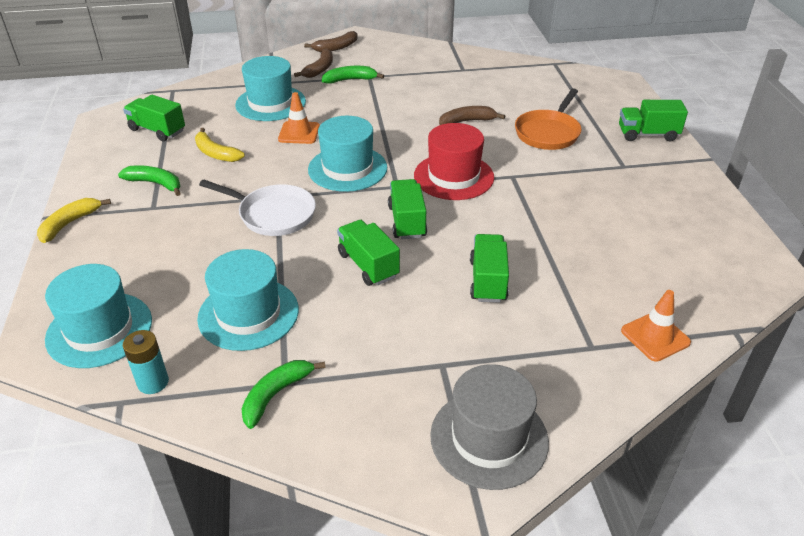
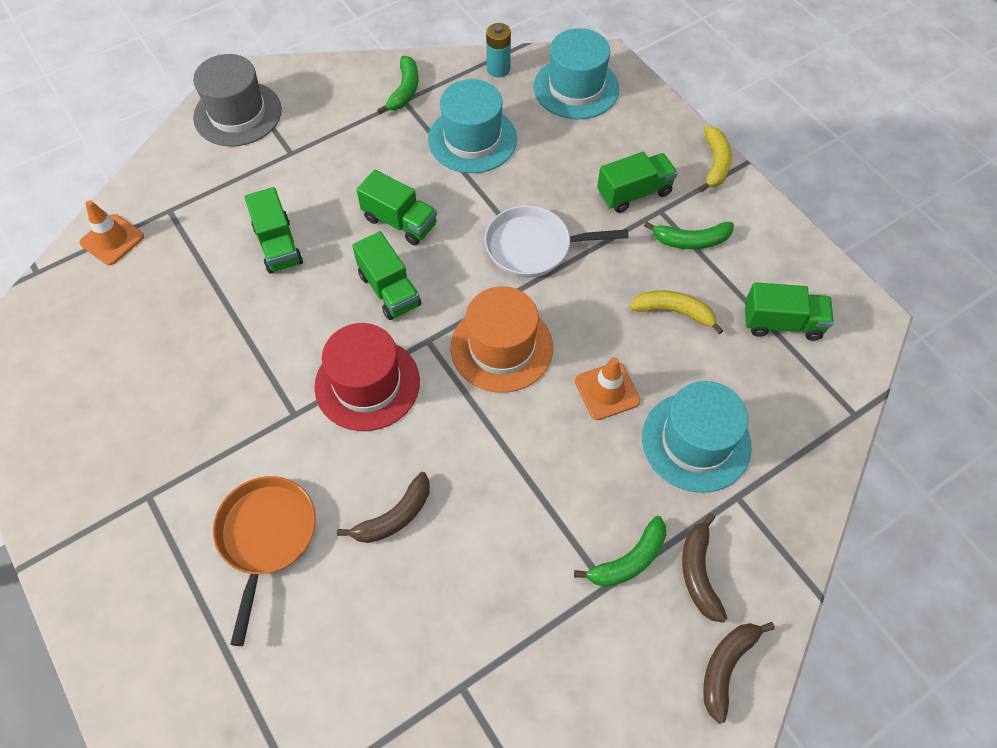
camera: 155 degrees right, 20 degrees up
(347, 168) = (501, 347): turquoise hat -> orange hat
(647, 134) = (113, 597): green truck -> green truck (634, 193)

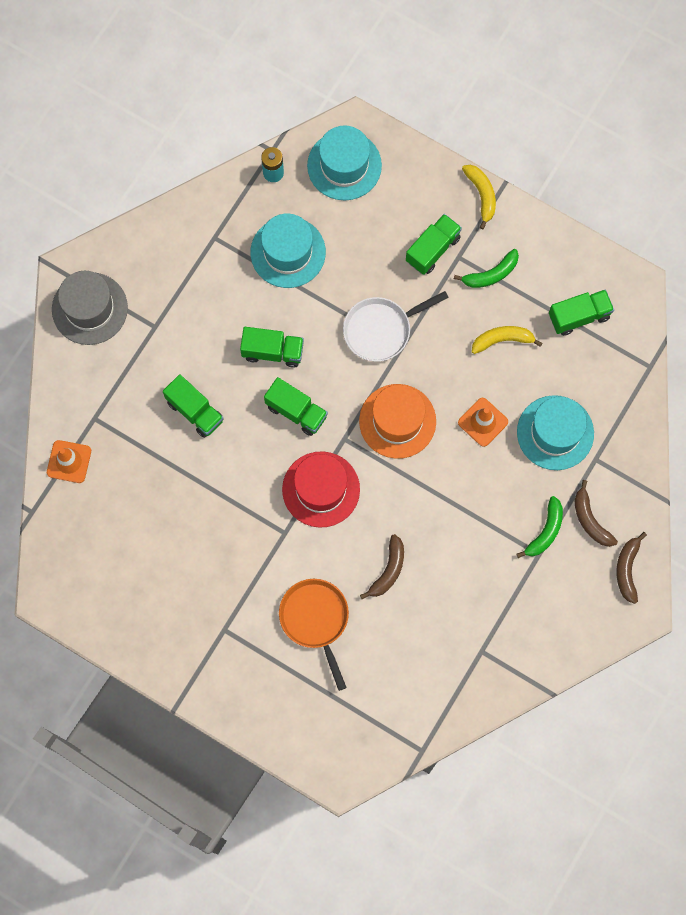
camera: 25 degrees left, 15 degrees up
(404, 91) = (209, 227): green banana -> none

